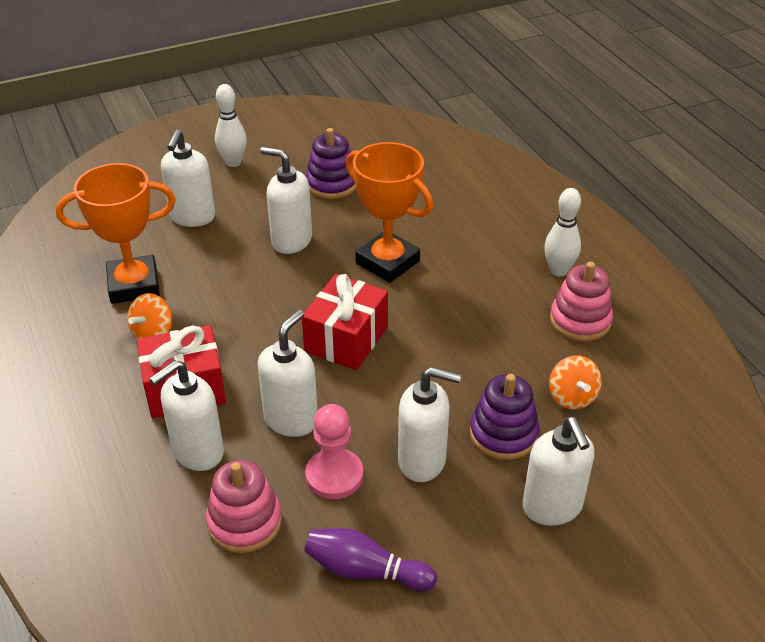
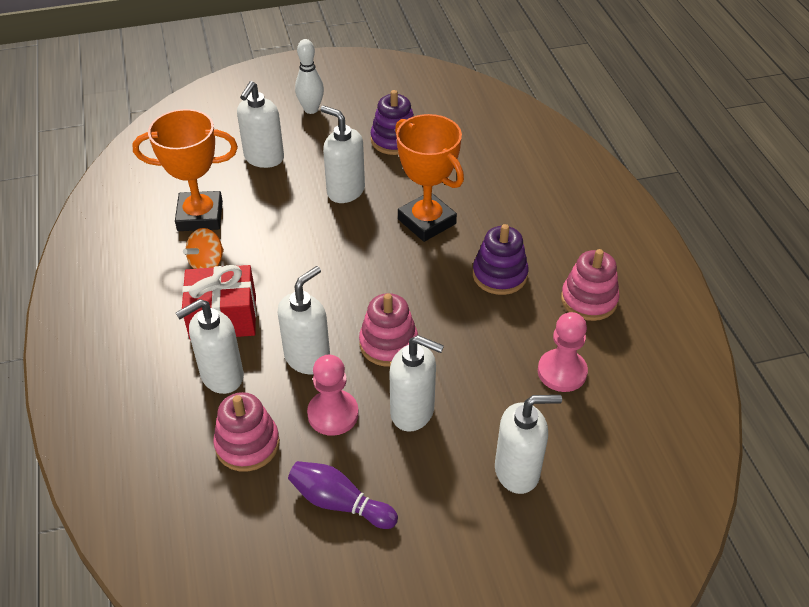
camera: 10 degrees right, 5 degrees up
(346, 339) = (373, 290): red gift -> none
(378, 393) = (388, 344): none -> pink stacking toy
(503, 434) = (491, 397): purple stacking toy -> purple stacking toy (499, 275)
(552, 507) = (517, 471): white soap dispenser -> white soap dispenser turned 90 degrees counterclockwise
(558, 270) = (581, 249): white bowling pin -> none
(572, 397) = (562, 372): orange spinning top -> pink pawn

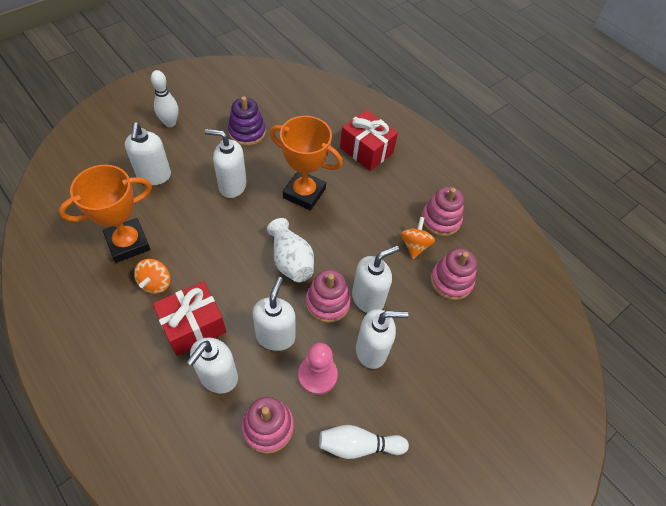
camera: 30 degrees left, 10 degrees up
(339, 503) = (358, 445): purple bowling pin -> white bowling pin
(370, 287) = (291, 260): none -> white vase
(499, 275) = (375, 220): purple stacking toy -> none
(517, 471) = (461, 368): white soap dispenser -> white soap dispenser (368, 298)
(533, 196) = (366, 150): none -> red gift
(536, 318) = (414, 245): none -> orange spinning top
(562, 372) = (451, 281): pink pawn -> pink stacking toy

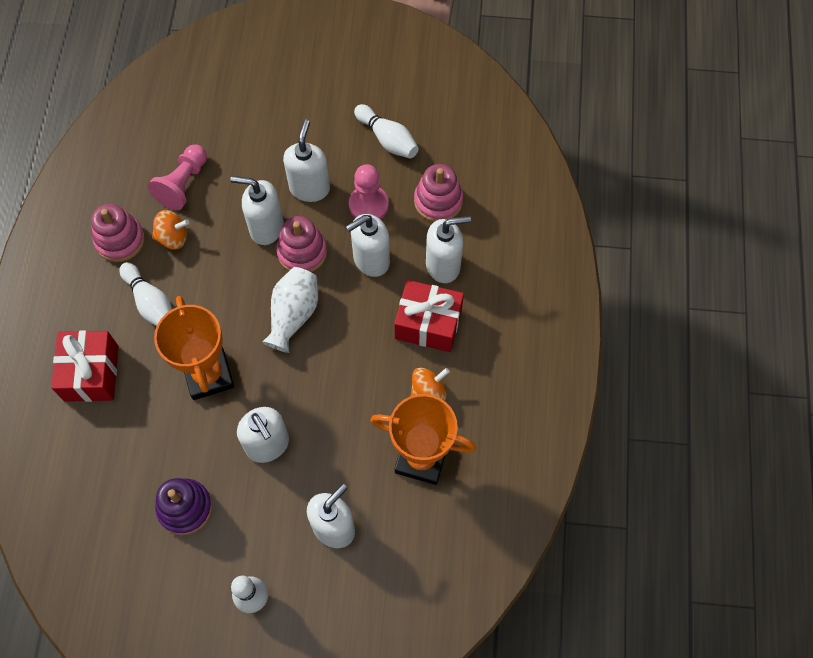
camera: 130 degrees left, 10 degrees up
(371, 351) = (309, 188): white soap dispenser -> white soap dispenser turned 60 degrees clockwise
(380, 203) = (150, 302): none -> white bowling pin
(414, 245) = (173, 237): orange spinning top -> orange spinning top turned 150 degrees counterclockwise
(451, 281) = (183, 184): pink stacking toy -> pink pawn

